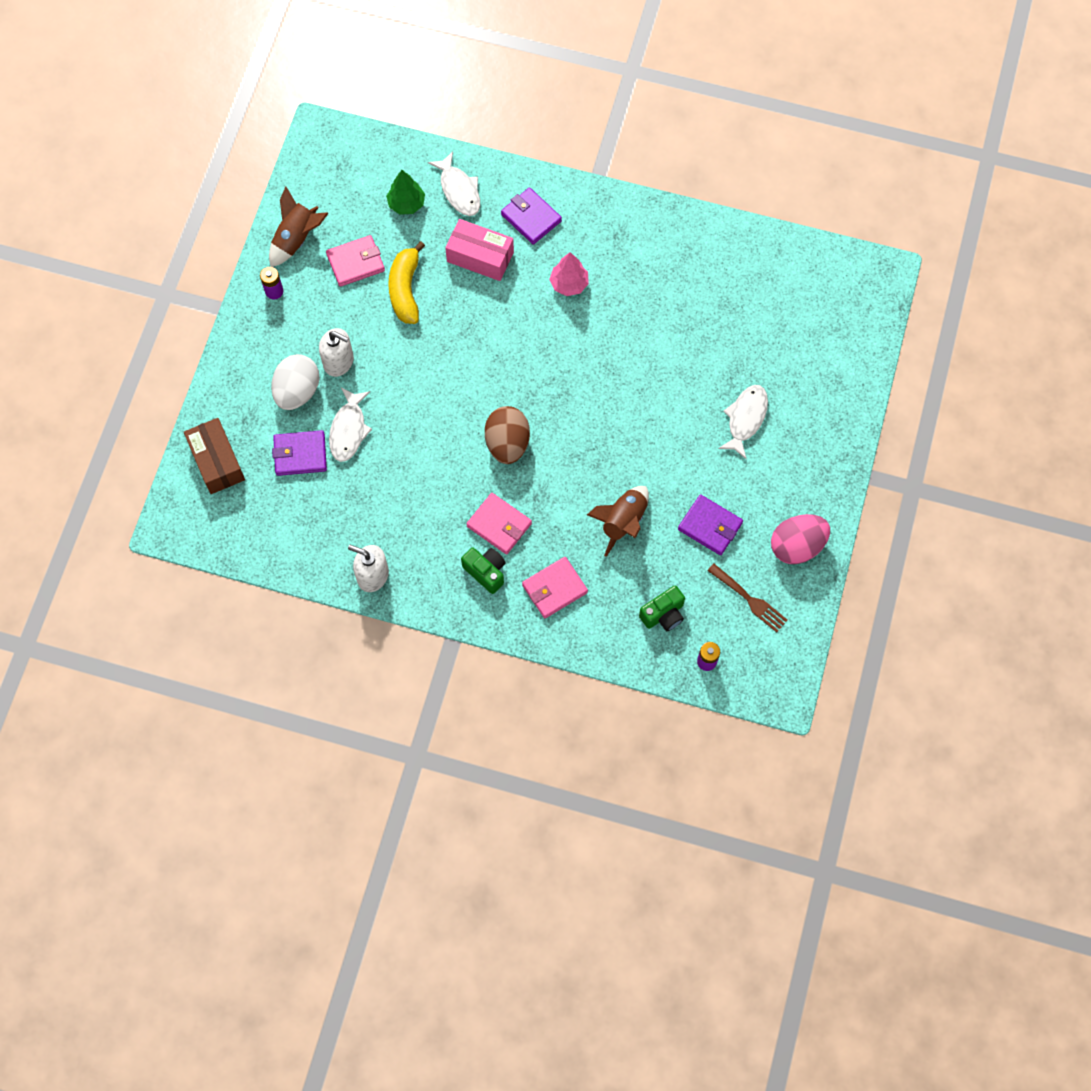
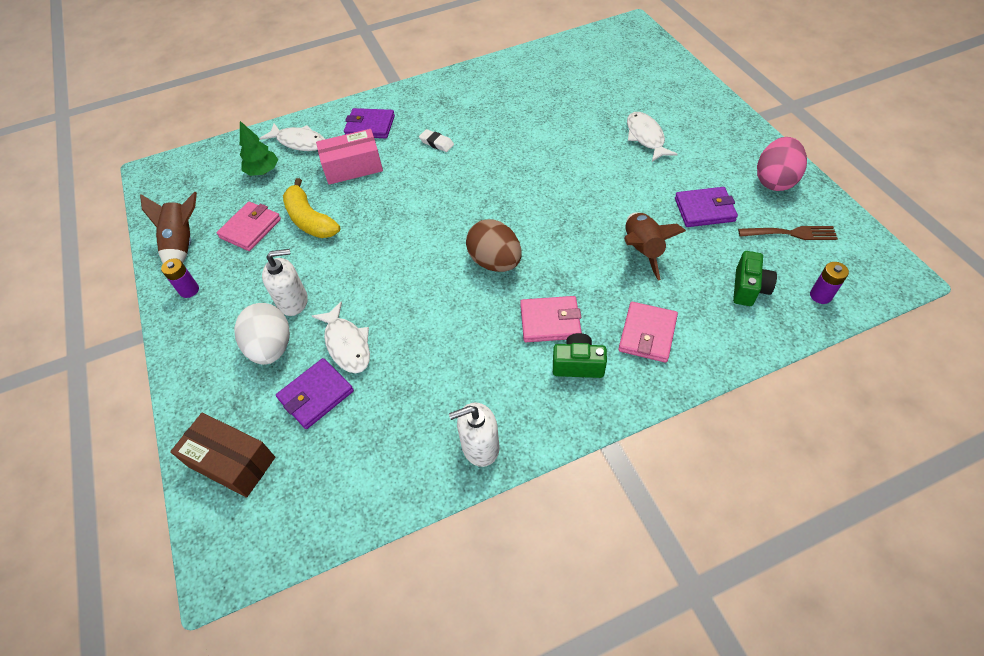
camera: 35 degrees left, 15 degrees down
(569, 284) = (436, 143): pink tree -> white eraser

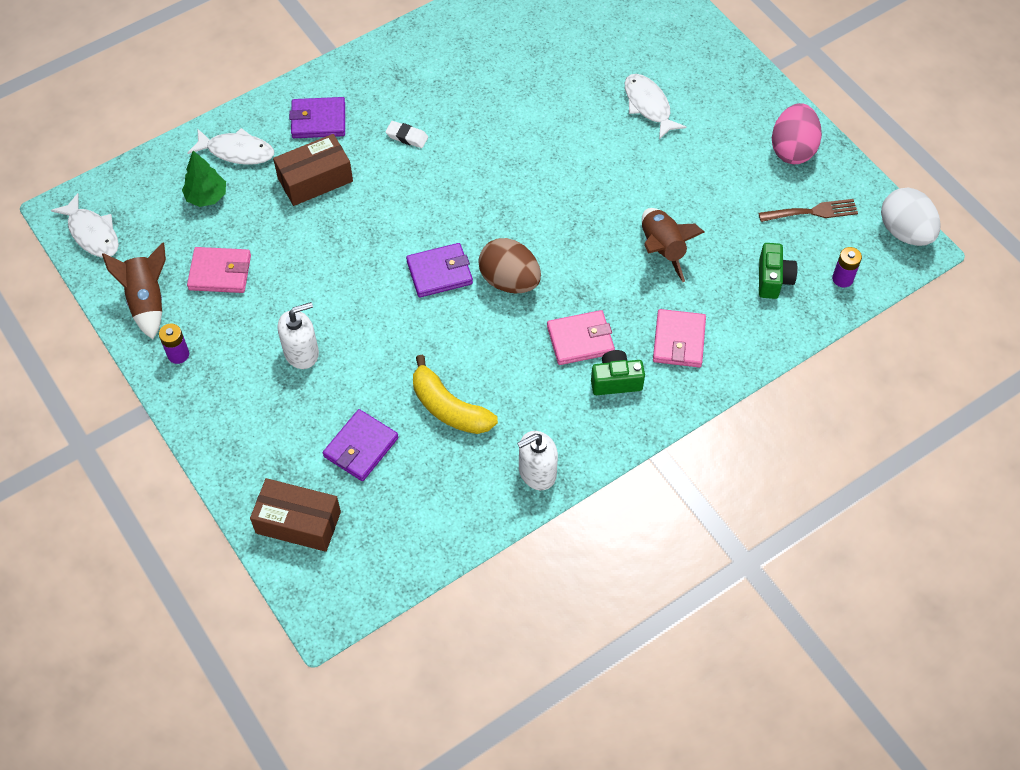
camera: 15 degrees left, 5 degrees up
(250, 228) = (220, 272): pink wallet -> pink wallet turned 75 degrees clockwise
(271, 347) = (296, 405): white egg -> white egg (905, 232)
(310, 220) = (287, 254): yellow banana -> yellow banana (449, 408)
(347, 344) = (376, 391): white fish -> white fish (92, 233)
(353, 167) = (315, 180): pink box -> brown box
(704, 210) = (722, 193): purple wallet -> purple wallet (439, 272)

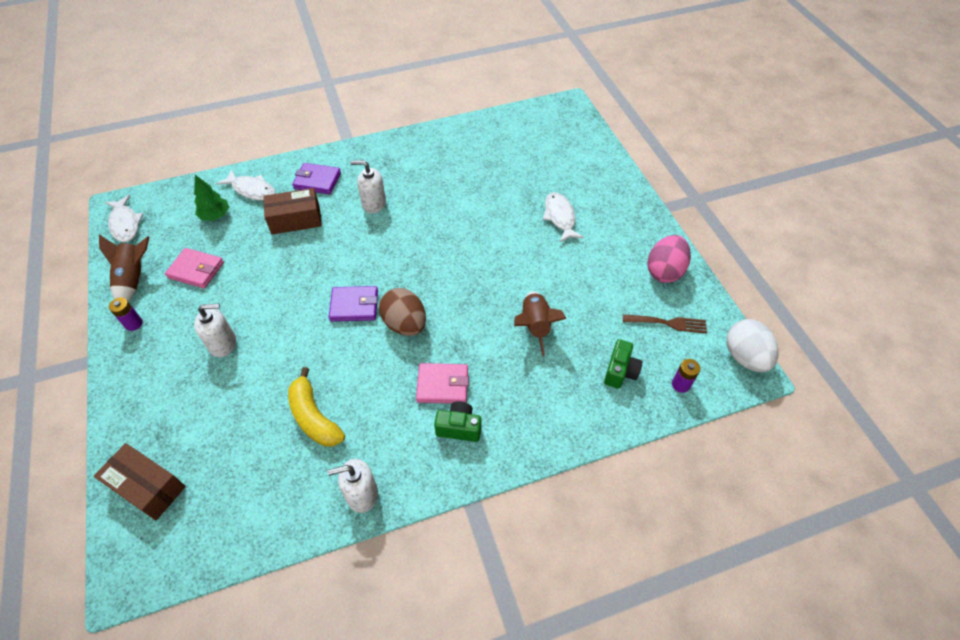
camera: 15 degrees right, 5 degrees down
(361, 447) = (229, 433): purple wallet -> none
(407, 137) = (374, 204): white eraser -> white soap dispenser
(679, 341) = (524, 405): pink wallet -> none

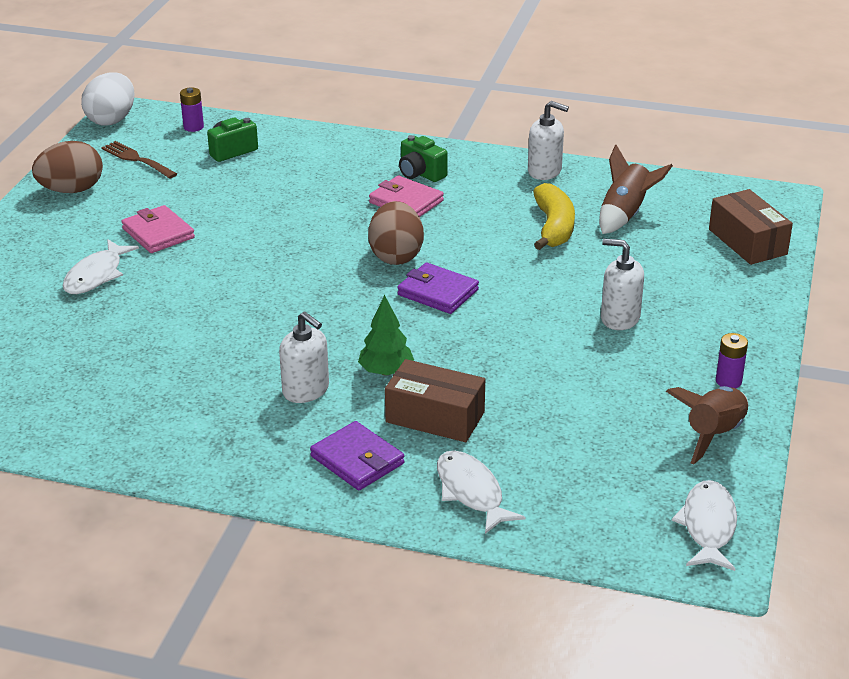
camera: 145 degrees left, 20 degrees down
(196, 270) = (618, 410): pink wallet -> pink wallet (158, 233)
(215, 215) = (553, 476): green tree -> green tree (386, 371)
(535, 326) = (264, 204): brown rocket -> brown rocket (625, 215)
(664, 271) = (72, 190): pink egg -> brown egg

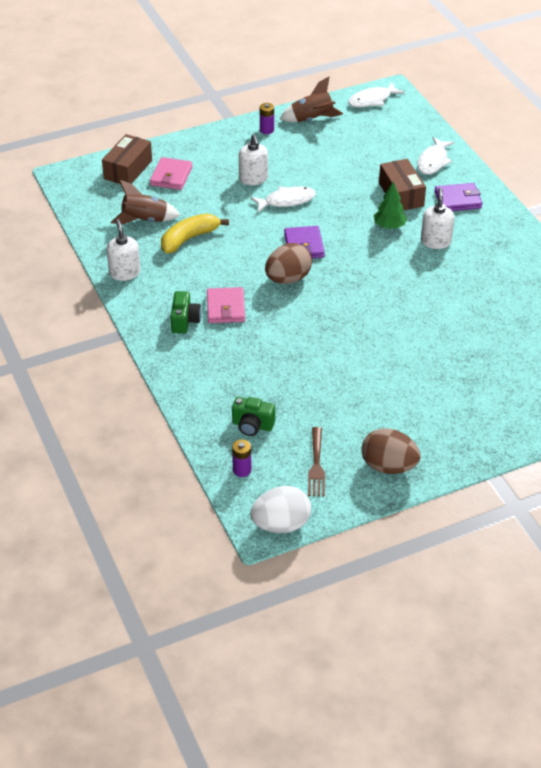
camera: 130 degrees left, 10 degrees up
(96, 275) = (451, 381): white fish -> white fish (286, 201)
(158, 233) = (382, 387): pink wallet -> pink wallet (171, 176)
(357, 460) = (458, 200): purple wallet -> purple wallet turned 75 degrees clockwise

